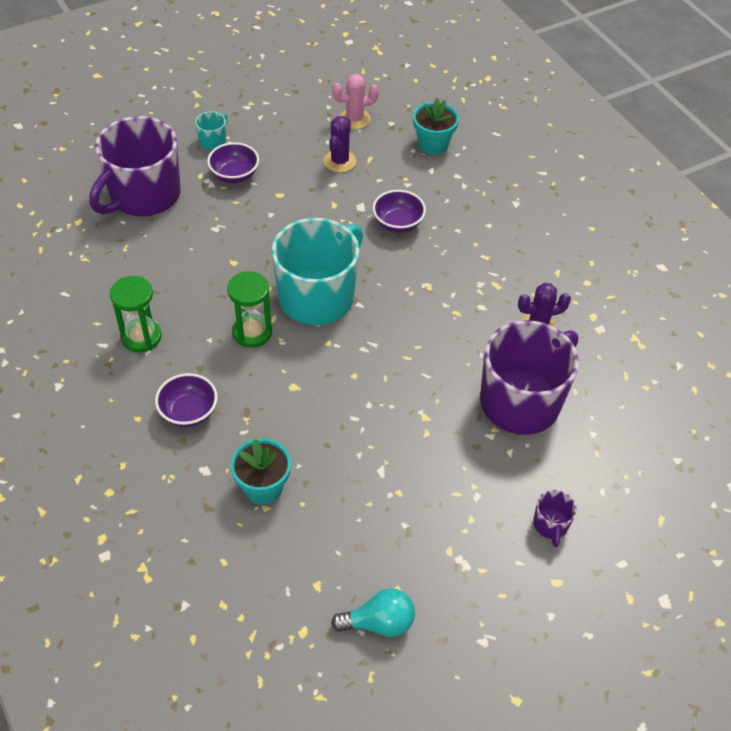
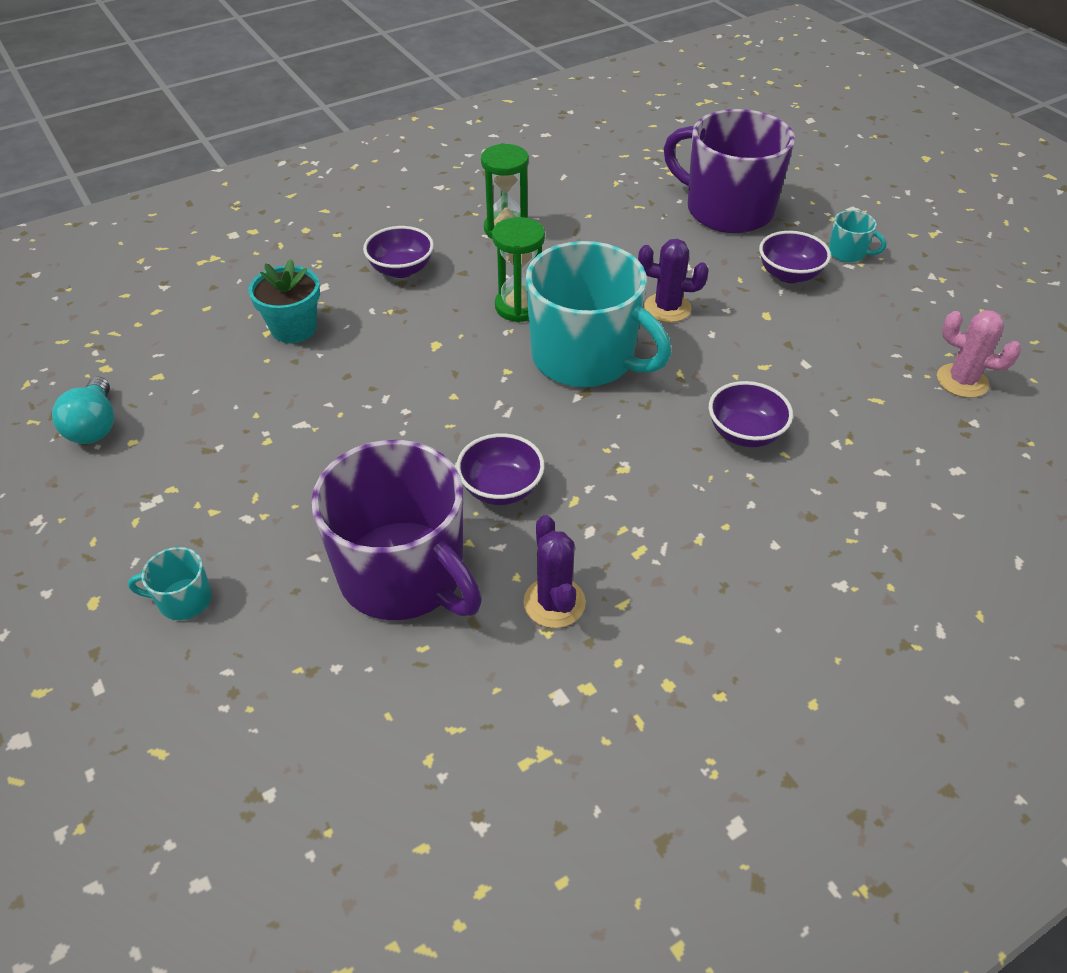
camera: 90 degrees right, 5 degrees down
(339, 161) = (857, 368): purple cactus -> purple cactus (667, 308)
(354, 119) = (962, 381): pink cactus -> pink cactus turned 45 degrees counterclockwise
(433, 144) = (946, 473): turquoise flower pot -> none
(446, 349) = (501, 488): none -> purple bowl
(550, 525) = (183, 600): purple mug -> turquoise mug

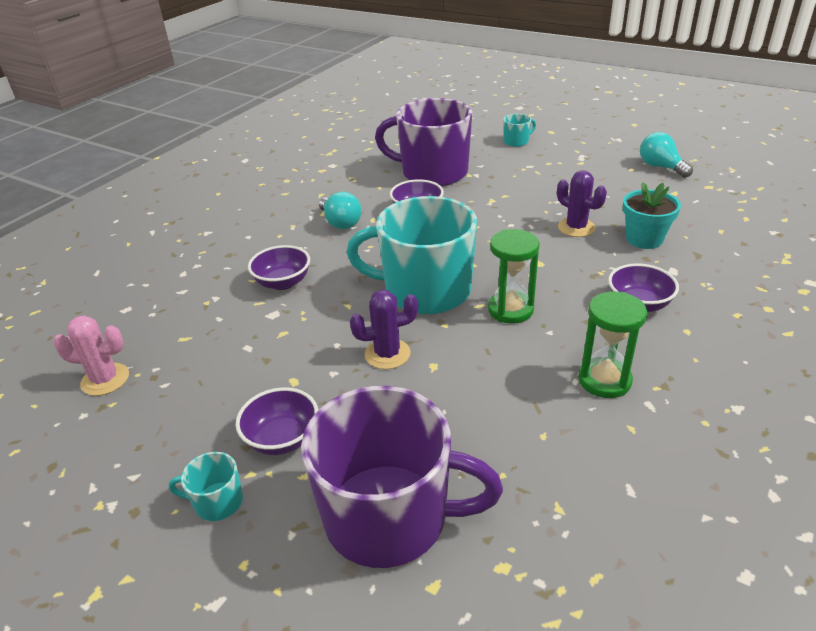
camera: 155 degrees right, 10 degrees down
(554, 603) = (354, 185): purple cactus -> purple cactus (576, 227)
(624, 513) = (340, 223): none -> turquoise light bulb

